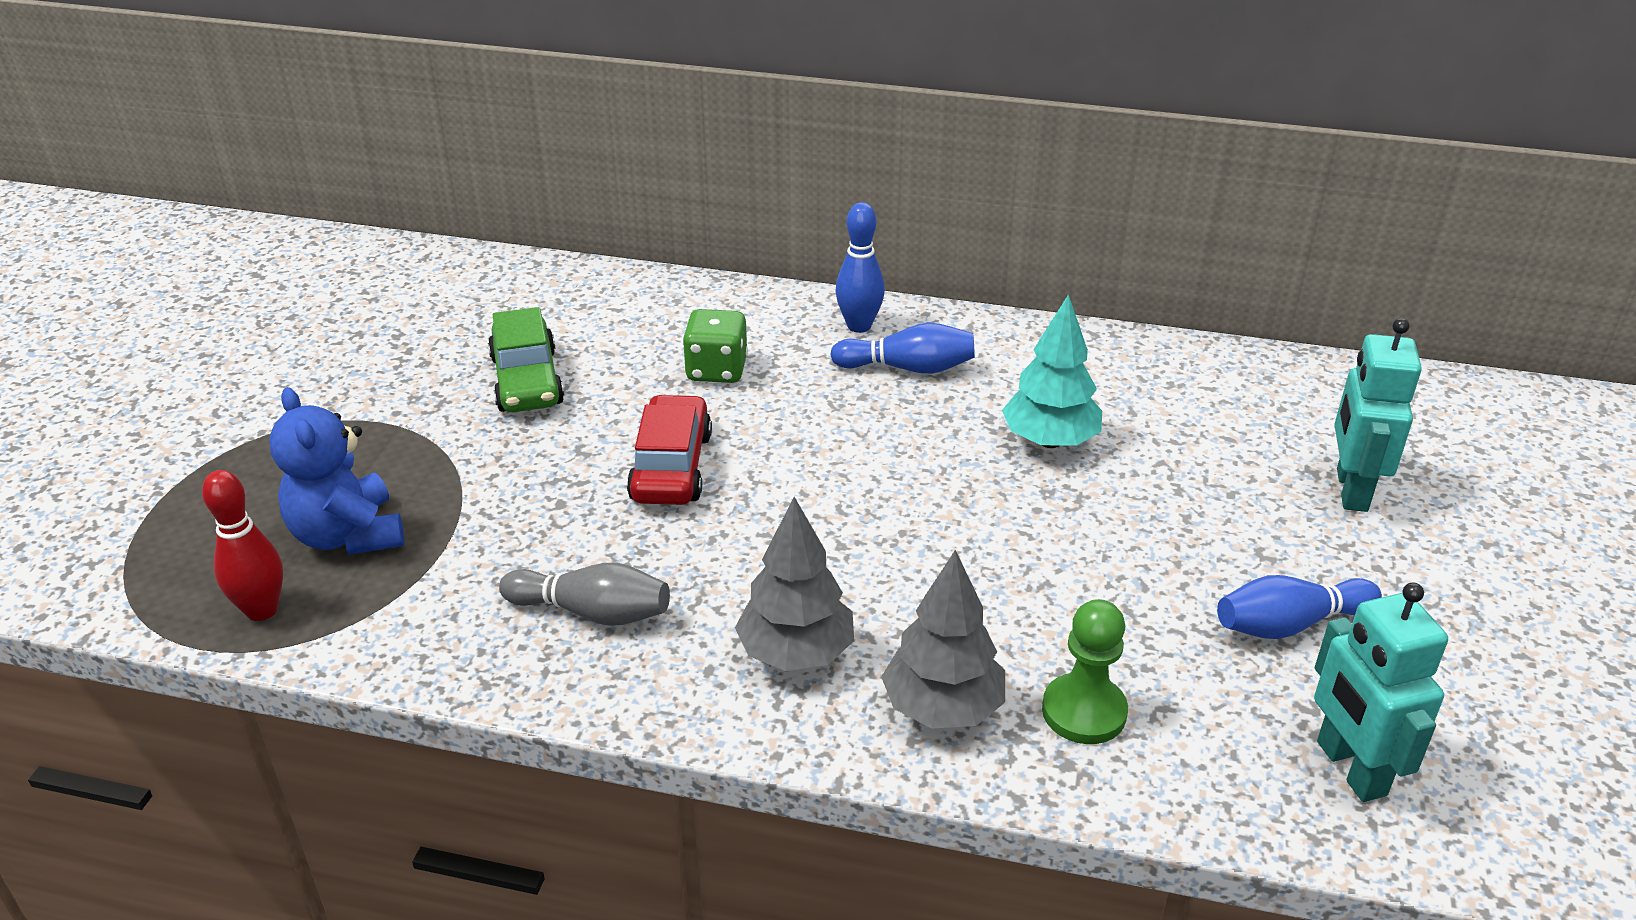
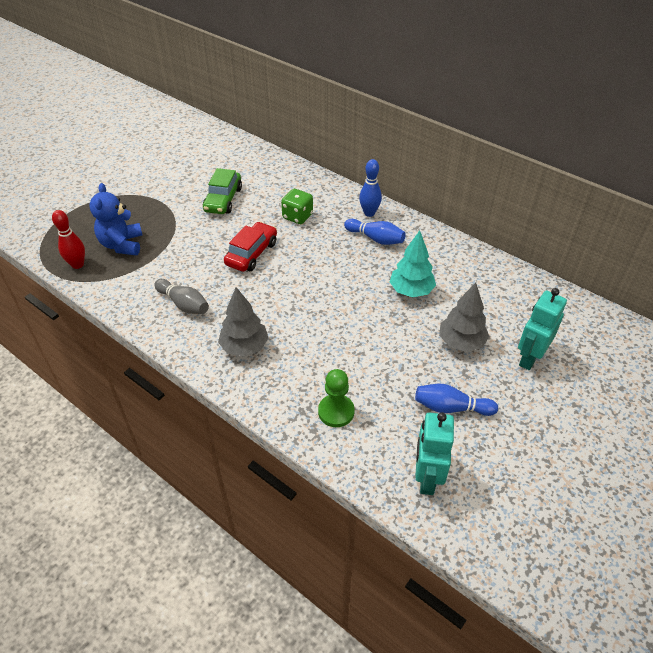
camera: 25 degrees right, 10 degrees up
(942, 708) = (283, 389): grey tree -> grey tree (461, 342)

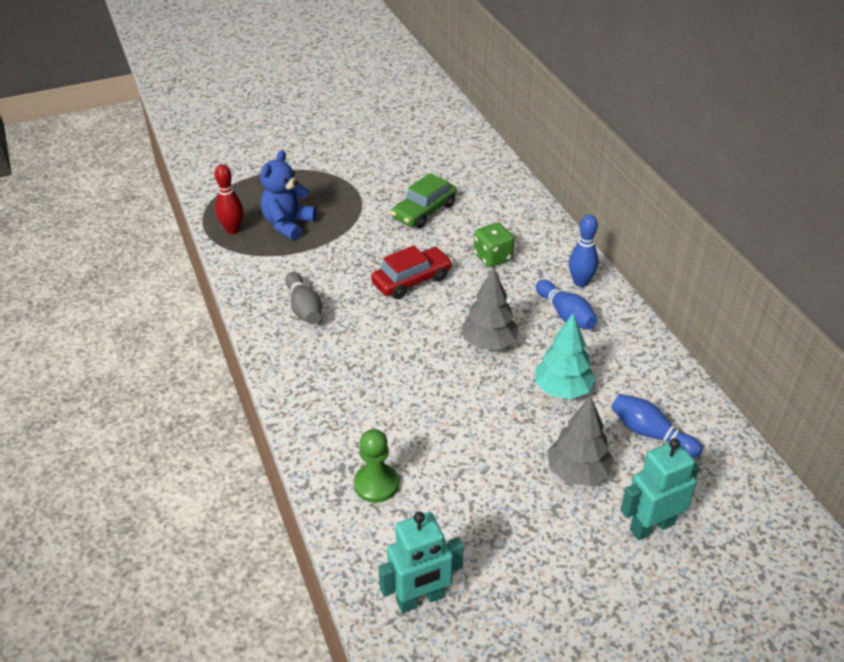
camera: 30 degrees right, 5 degrees down
(244, 347) = (332, 376): grey tree -> grey tree (489, 343)
(426, 478) = (421, 599): turquoise robot -> turquoise robot turned 150 degrees counterclockwise
(451, 407) = (507, 538): blue bowling pin -> blue bowling pin (650, 434)

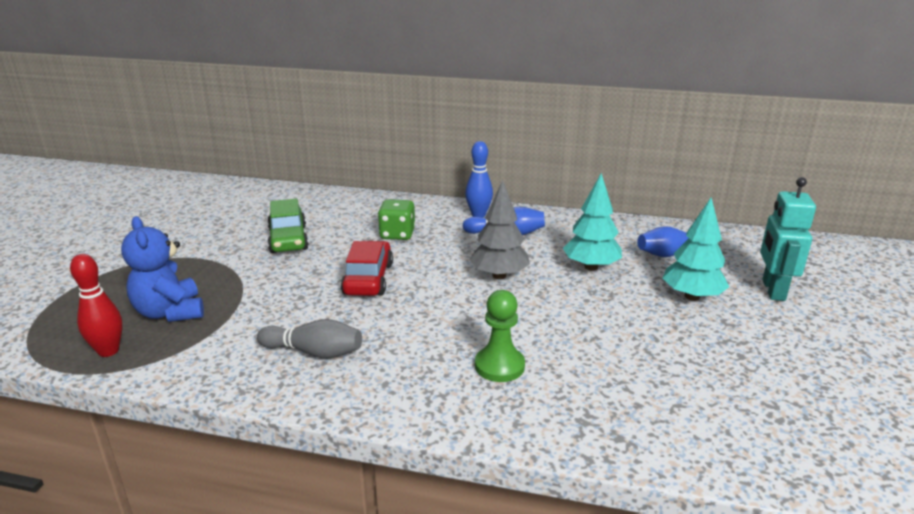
camera: 55 degrees left, 15 degrees down
(376, 484) = (626, 407): green pawn -> green pawn (499, 366)
(421, 599) = (806, 440): turquoise robot -> none
(577, 472) = (691, 296): grey tree -> turquoise tree

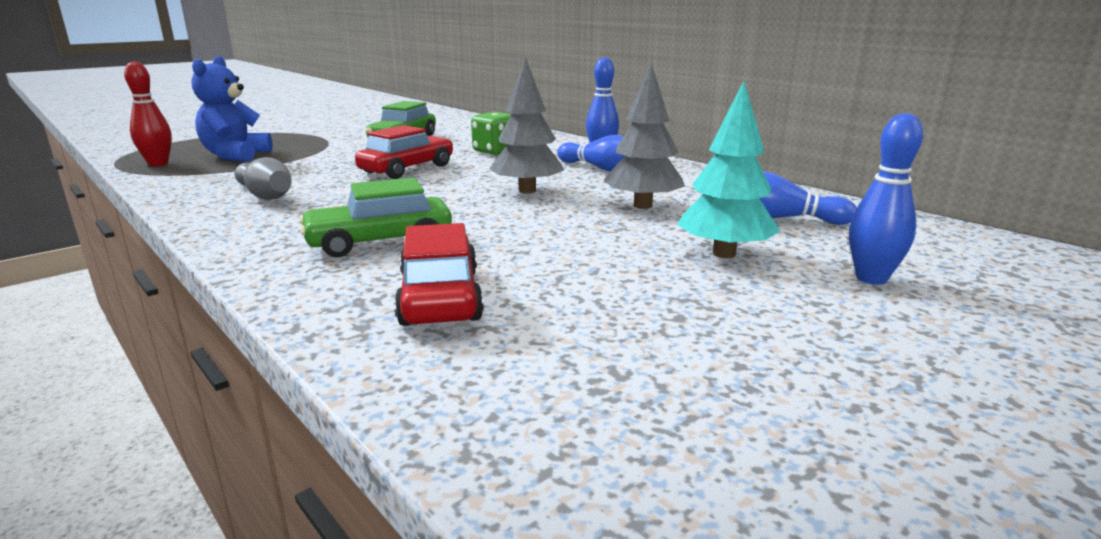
camera: 35 degrees right, 5 degrees down
(499, 366) = (380, 242): green pawn -> green car
(591, 267) = (643, 205): turquoise tree -> grey tree
(618, 396) = (440, 297): none -> red car
(772, 290) = (871, 278): turquoise robot -> blue bowling pin

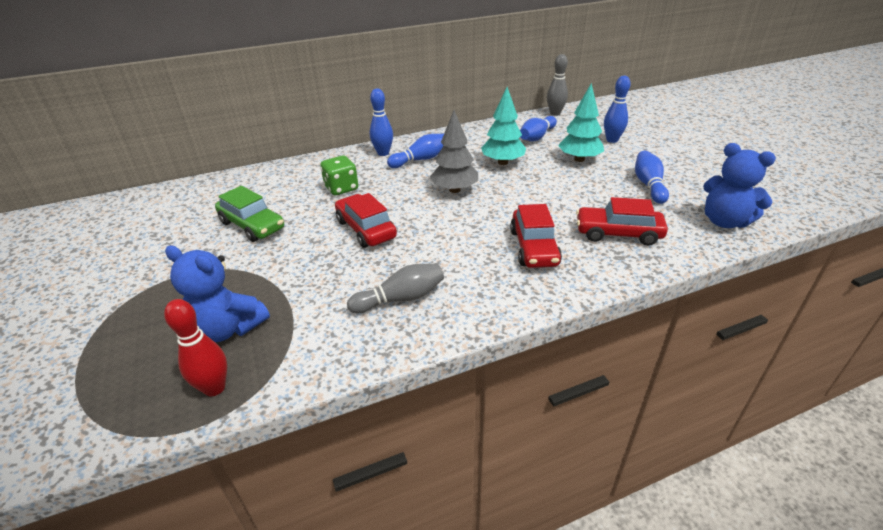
camera: 70 degrees left, 15 degrees up
(380, 242) = (534, 247): green car -> red car
(547, 425) = (724, 221): none -> blue teddy bear
(643, 205) = (503, 162): grey tree -> turquoise tree
(673, 323) = (648, 185): none -> blue bowling pin
(920, 223) = (555, 113): none -> grey bowling pin

